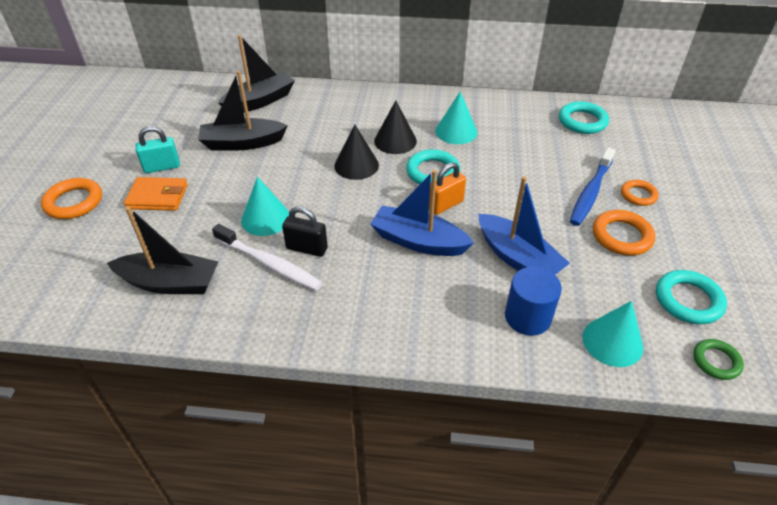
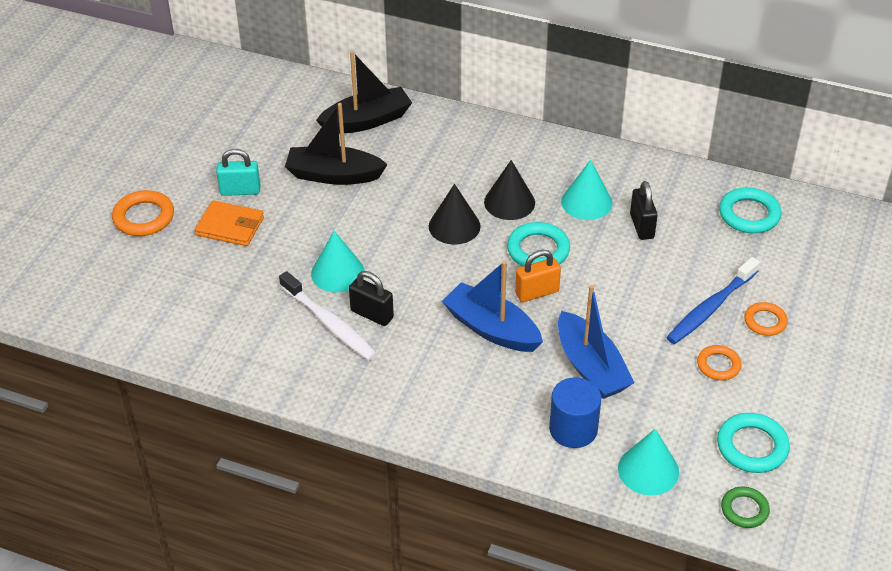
camera: 15 degrees right, 0 degrees up
(170, 283) = (228, 325): black boat -> none
(506, 142) = (642, 226): none -> black padlock
(621, 236) = (718, 365): orange ring -> orange ring, size x0.64

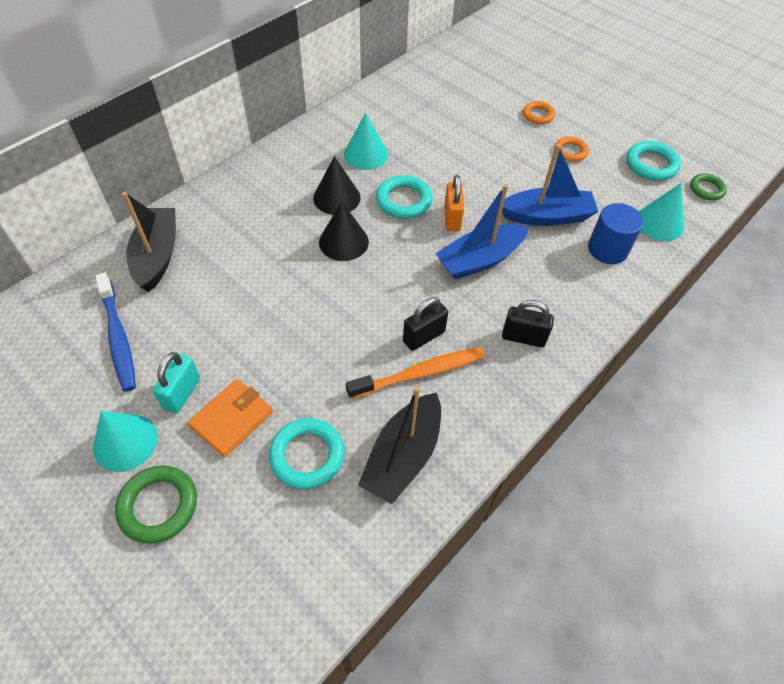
camera: 70 degrees left, 10 degrees up
(144, 217) = (158, 506): orange ring -> green ring
(330, 323) = (420, 373): white toothbrush -> orange toothbrush
(334, 175) = (216, 305): black boat -> black boat (403, 456)
(337, 273) = (355, 345): turquoise cone -> turquoise cone (125, 442)
(642, 226) = (411, 136): black padlock -> black padlock (523, 337)
(710, 308) = (513, 134): blue toothbrush -> blue toothbrush (118, 337)
(749, 214) = (430, 82): turquoise ring -> turquoise ring (307, 455)

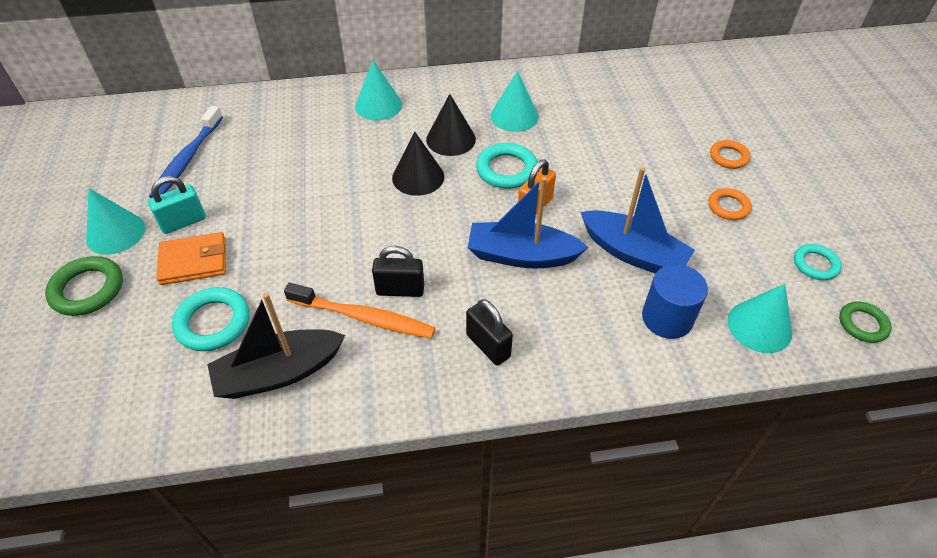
camera: 40 degrees right, 5 degrees down
(157, 256) = (272, 116): black boat -> none
(246, 198) = (378, 105): none -> turquoise cone
(651, 164) = (815, 264): turquoise ring -> turquoise ring, size x0.64

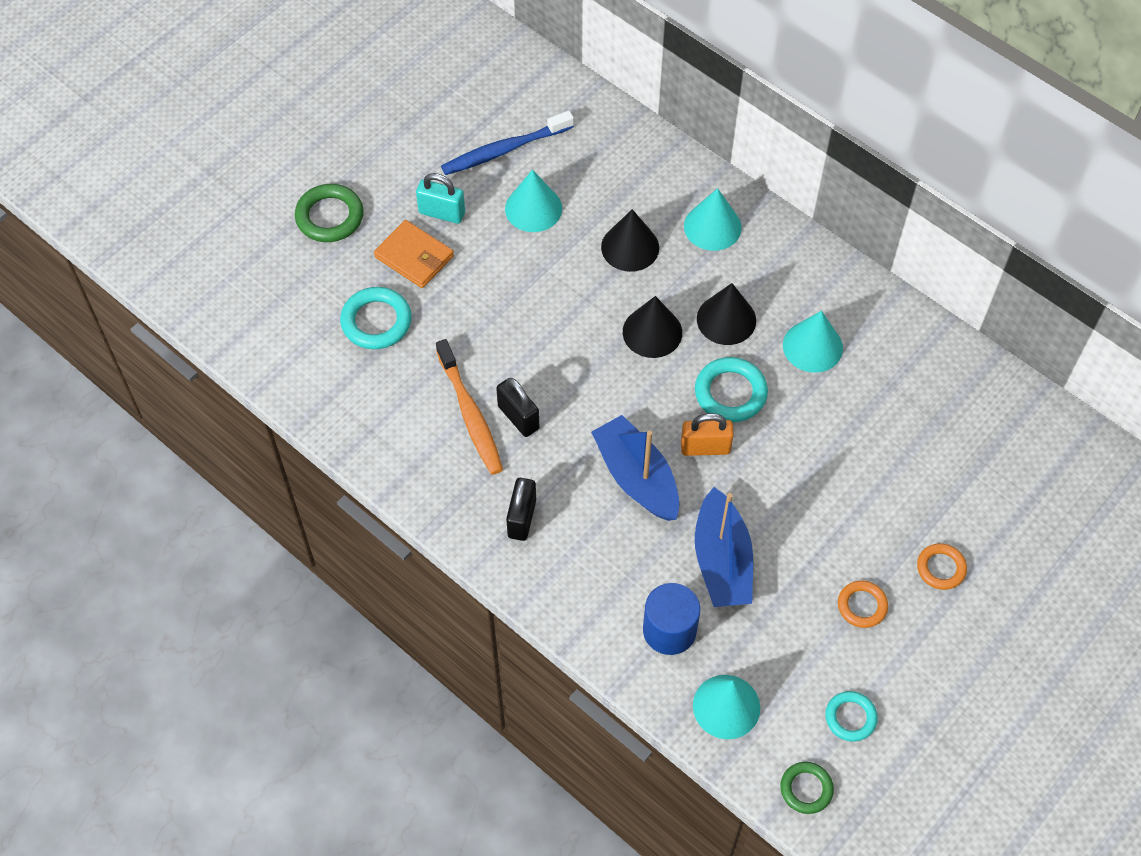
camera: 50 degrees right, 10 degrees up
(115, 233) = (390, 180): turquoise cone -> turquoise cone (533, 208)
(279, 373) = (375, 401): black boat -> none
(343, 148) = (630, 247): none -> black cone

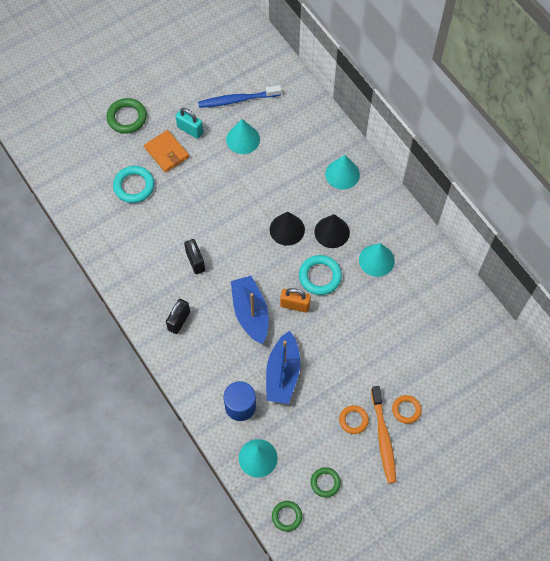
camera: 15 degrees right, 5 degrees up
(470, 414) = (169, 253): orange toothbrush -> orange toothbrush (383, 438)
(630, 247) = (290, 175): black cone -> none
(850, 718) = (325, 483): turquoise ring -> green ring

